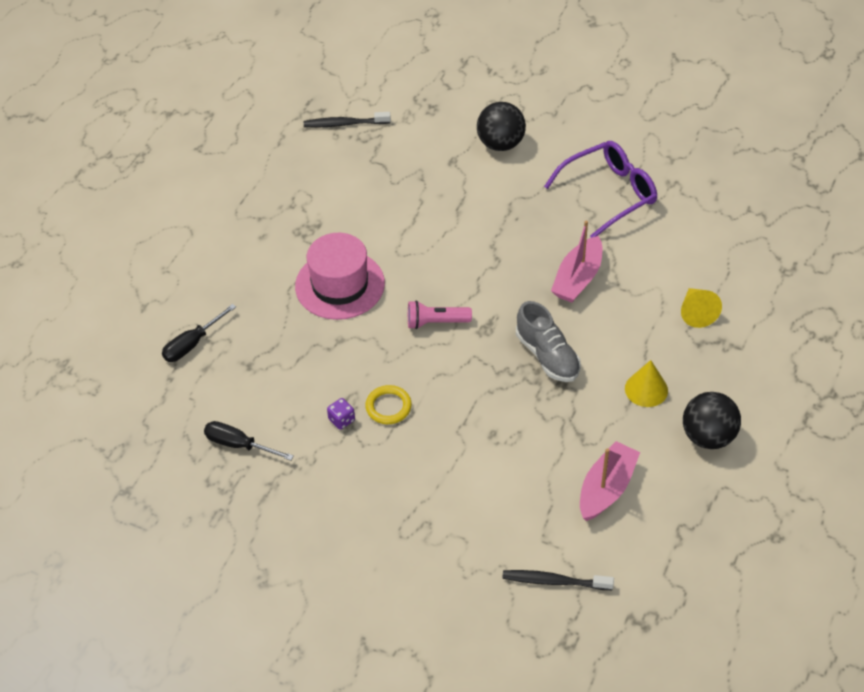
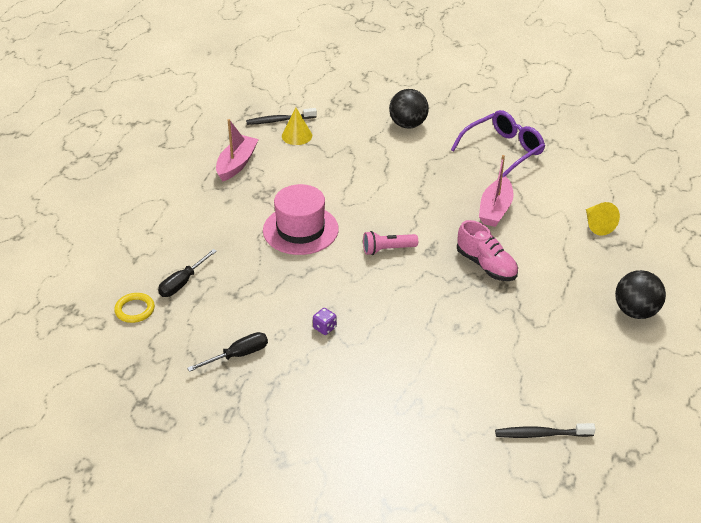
camera: 10 degrees left, 10 degrees down
(239, 445) = (238, 355): black screwdriver -> black screwdriver turned 135 degrees clockwise
(388, 407) = (362, 314): yellow ring -> yellow ring (135, 310)
(547, 356) = (486, 265): grey shoe -> pink shoe
(606, 488) = (564, 358): pink boat -> pink boat (236, 164)
(646, 389) = (574, 282): yellow cone -> yellow cone (297, 136)

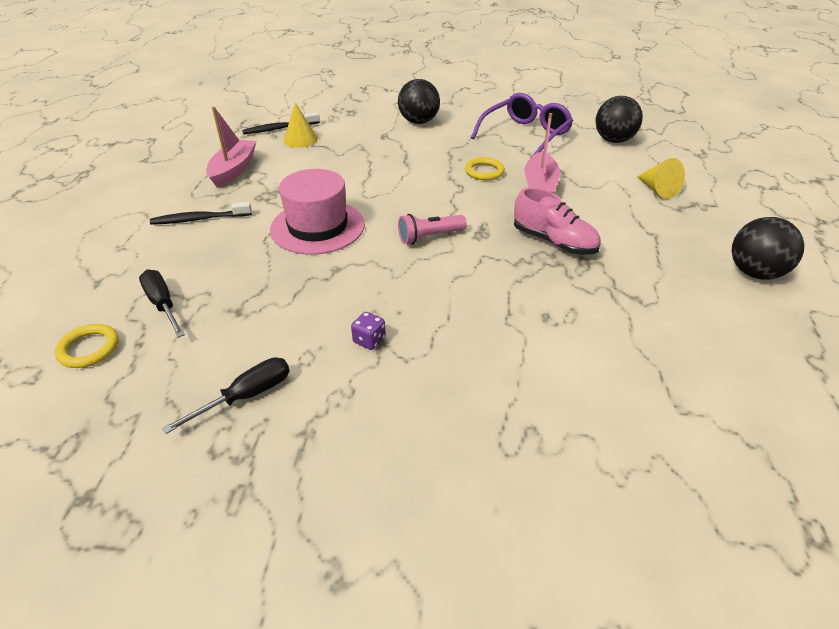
camera: 10 degrees left, 0 degrees up
(182, 283) = (163, 304): black screwdriver -> black screwdriver turned 120 degrees clockwise
(451, 189) = (484, 171): none -> yellow ring
(541, 434) = (732, 458): black toothbrush -> black toothbrush (199, 219)
(583, 166) = (613, 140): none -> black ball

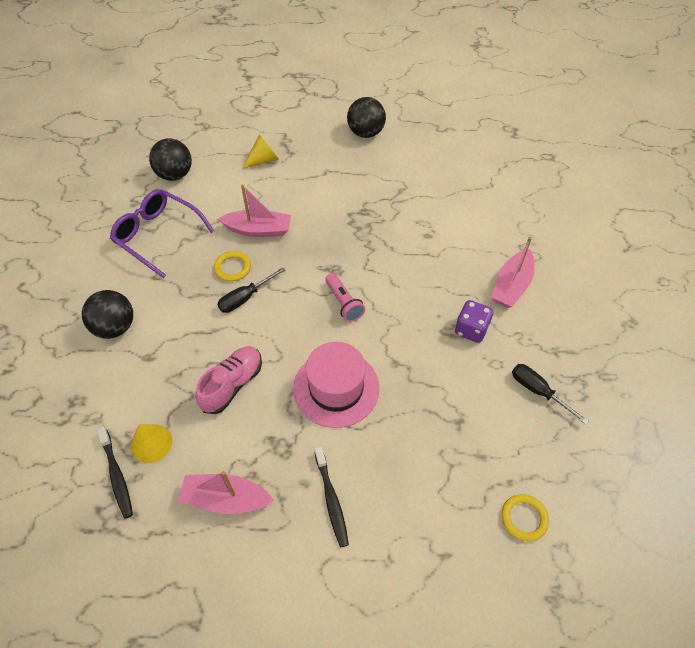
camera: 95 degrees left, 15 degrees up
(163, 304) = (462, 482): black screwdriver -> black screwdriver (245, 298)
(369, 340) = (471, 329): purple dice -> purple dice, size x1.62
(444, 399) = (511, 285): none -> pink boat
(554, 242) = (342, 226): pink shoe -> pink shoe (232, 384)

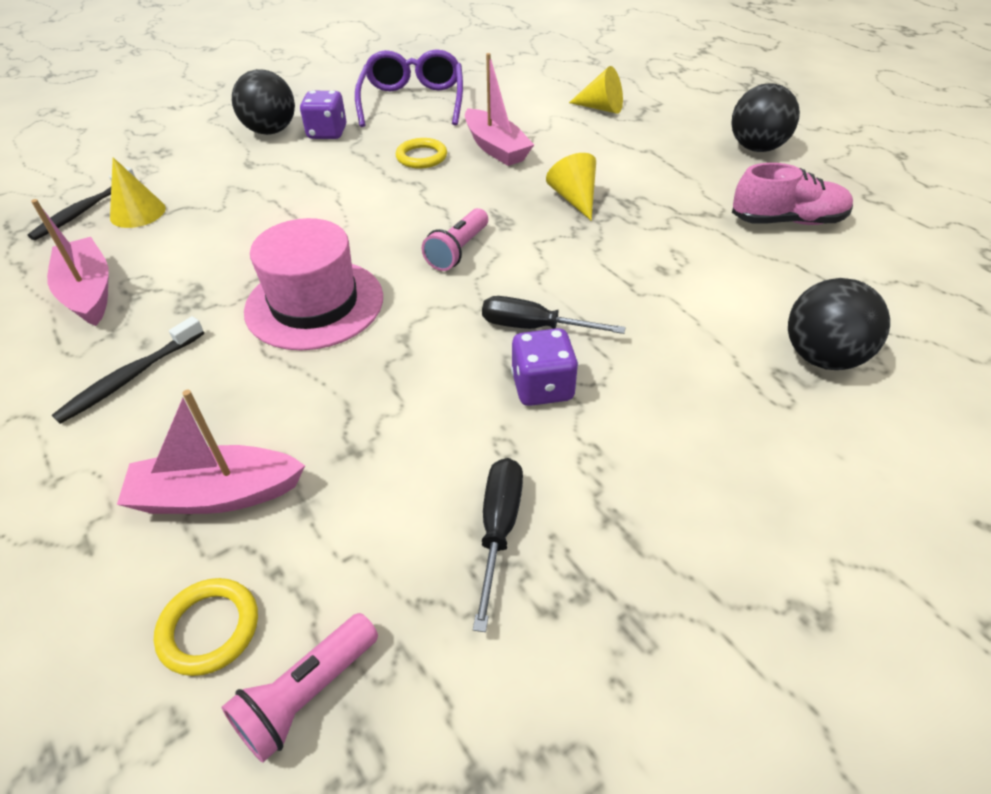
camera: 55 degrees right, 10 degrees down
(151, 298) = (327, 133): none -> purple dice
(175, 174) = (504, 75): black ball -> black ball (822, 357)
(232, 384) = (255, 227): pink shoe -> pink shoe (787, 221)
(245, 298) = (387, 182): black screwdriver -> black screwdriver (534, 327)
(342, 229) = (574, 199): none -> yellow cone
(511, 285) = (683, 396): pink boat -> pink boat (217, 494)
(574, 495) = (306, 694): none -> pink flashlight

